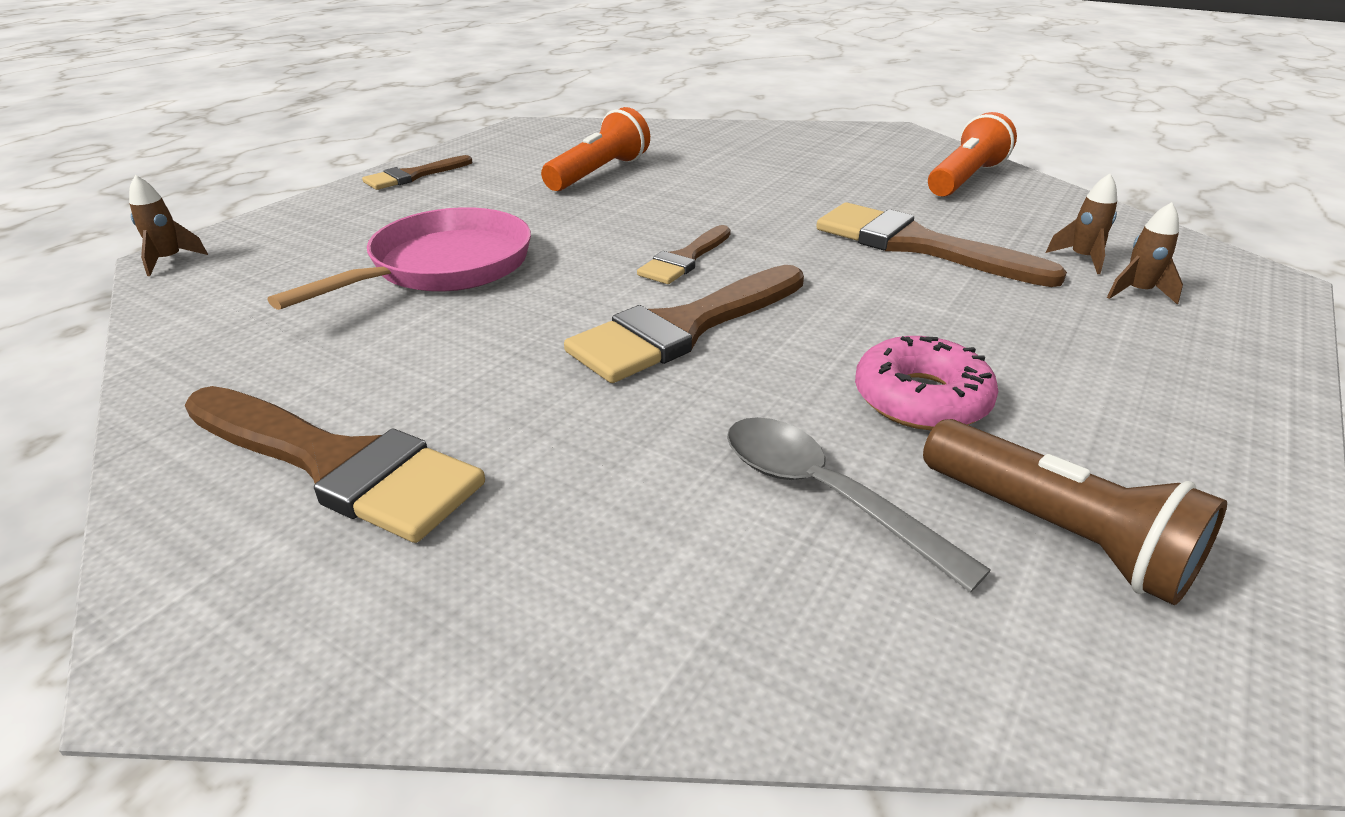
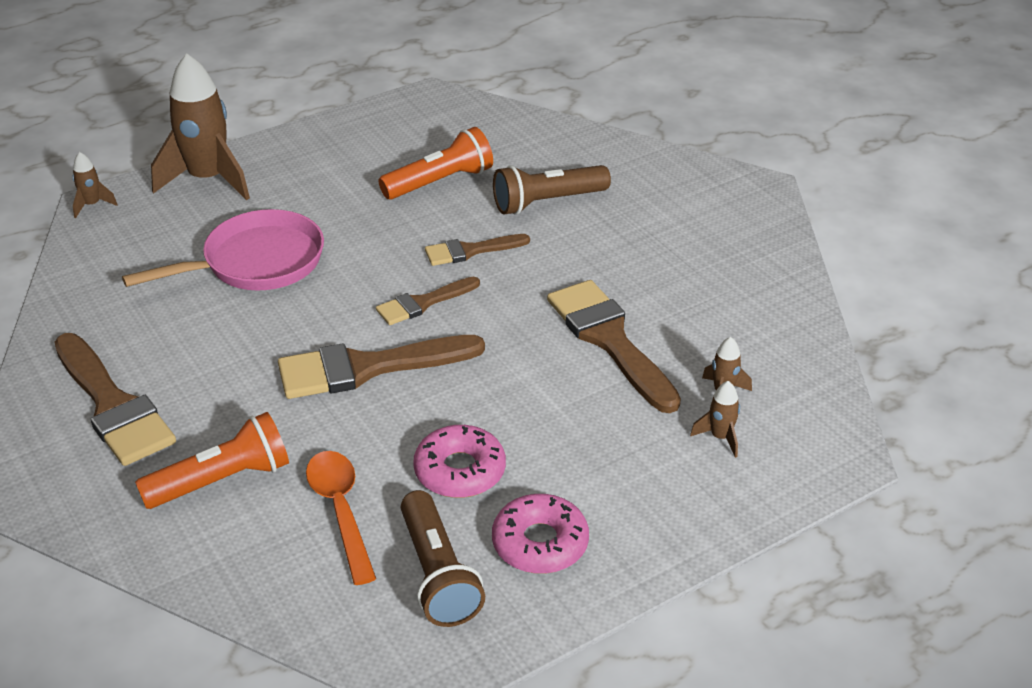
camera: 25 degrees right, 5 degrees up
(322, 214) = (208, 179): none -> brown rocket
(413, 176) = (297, 147): brown brush -> brown brush (470, 251)
(723, 168) = (547, 202): none -> brown flashlight
(825, 495) = (341, 511): grey spoon -> orange spoon
(965, 179) = (744, 274): orange flashlight -> orange flashlight (222, 481)
(1121, 447) = (540, 543): none -> pink donut

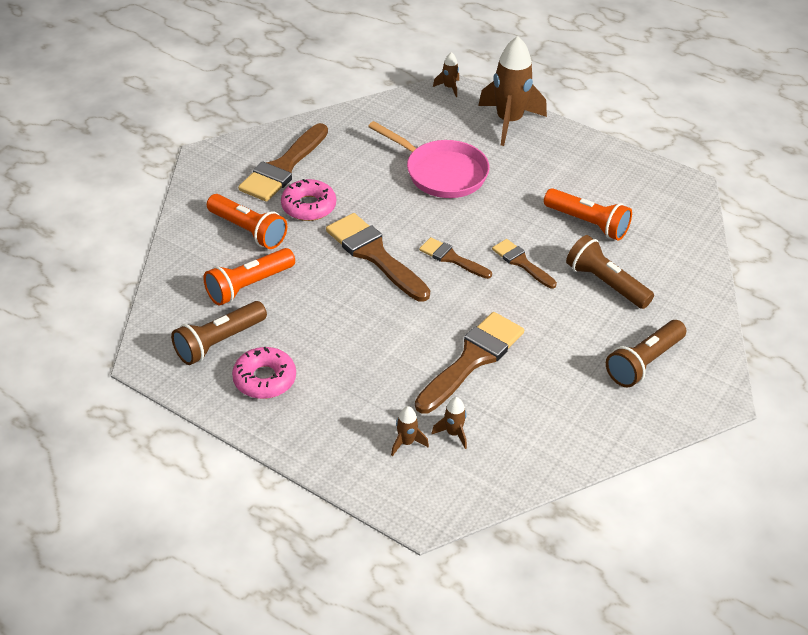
camera: 65 degrees right, 5 degrees up
(341, 511) = (248, 286): orange spoon -> orange flashlight
(460, 471) = (307, 325): pink donut -> pink donut (308, 206)
(684, 217) = (644, 362): none -> brown flashlight

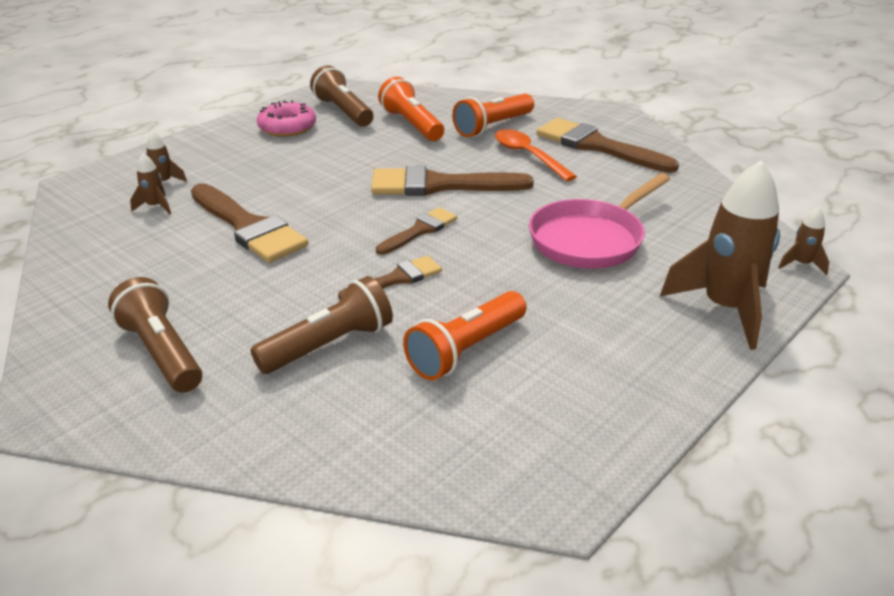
camera: 100 degrees right, 10 degrees down
(308, 206) = (528, 156): pink donut -> orange spoon
(374, 255) = (439, 185): brown brush -> brown brush turned 150 degrees counterclockwise

